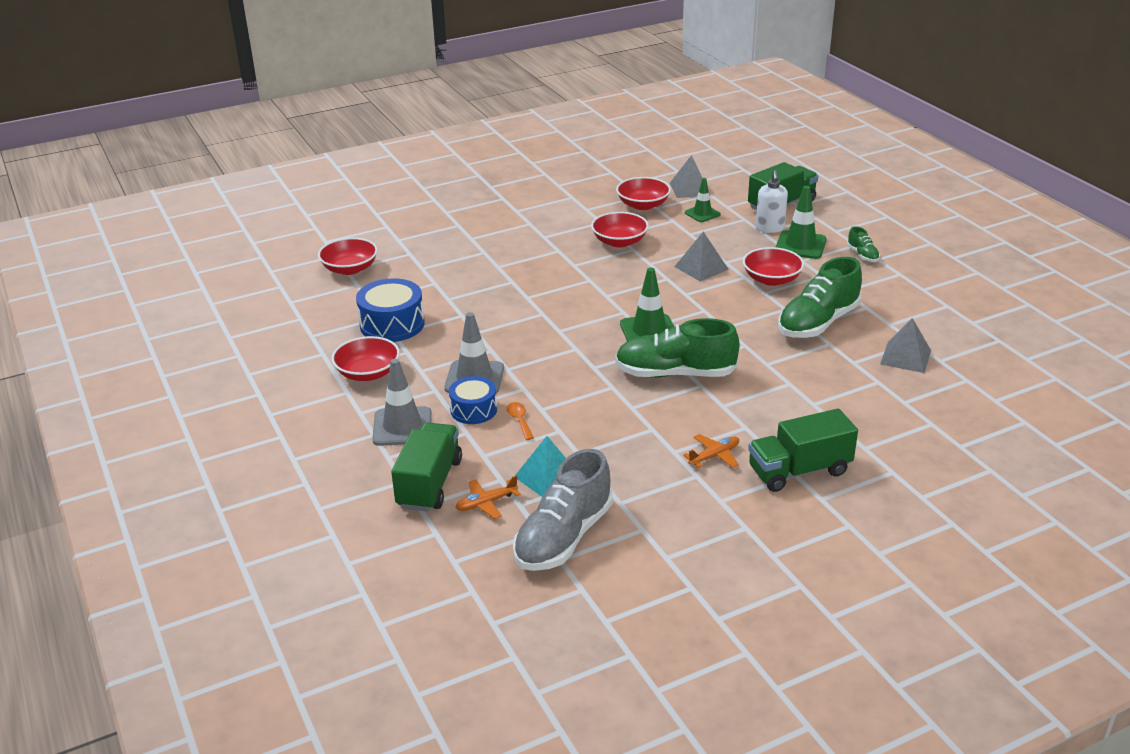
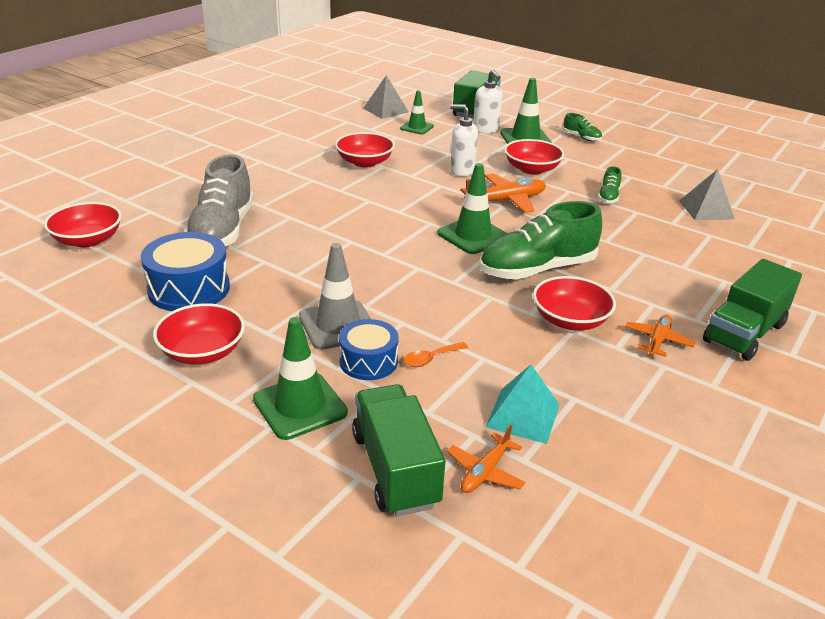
camera: 30 degrees left, 0 degrees up
(402, 427) = (300, 406): grey traffic cone -> green traffic cone
(519, 420) = (430, 359): orange spoon -> orange spoon turned 75 degrees counterclockwise
(563, 537) = (610, 484): grey shoe -> grey shoe (222, 231)
(643, 205) = (356, 129): red bowl -> red bowl (570, 320)
(701, 268) = (461, 171): grey pyramid -> white soap dispenser
(713, 306) = (506, 201): none -> orange plane
(818, 323) = (608, 197): green shoe -> green shoe, size x0.45

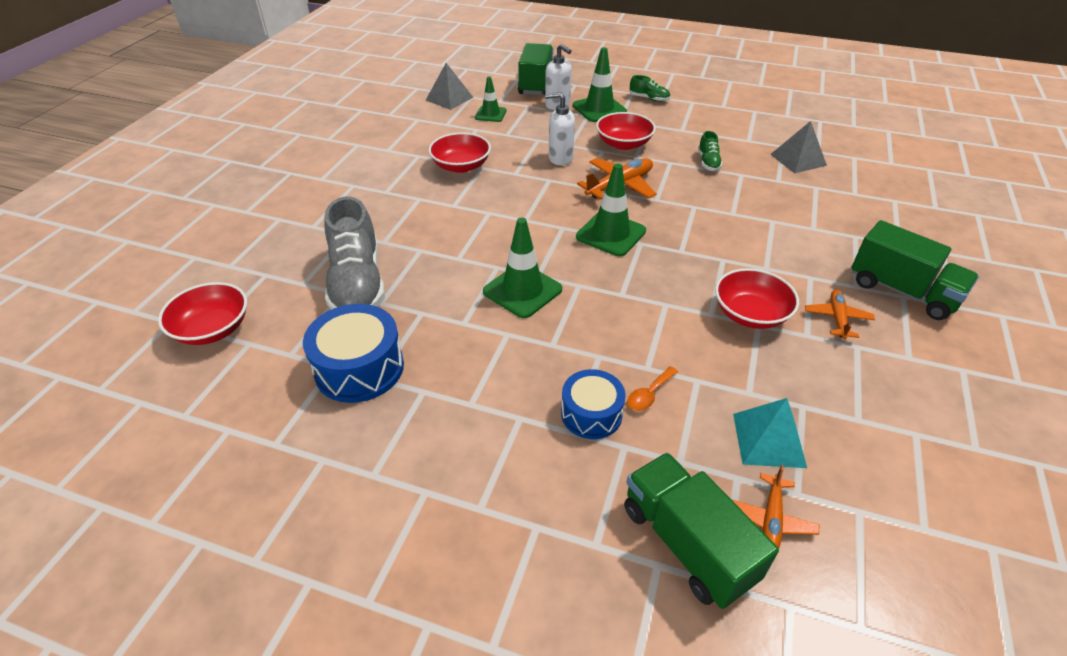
camera: 15 degrees left, 10 degrees up
(202, 352) = (416, 448): red bowl -> none
(300, 406) = (553, 490): green traffic cone -> green traffic cone (522, 290)
(338, 325) = (538, 376): grey traffic cone -> none
(537, 269) = (690, 261): green shoe -> none
(744, 333) = (902, 291): green truck -> green truck turned 75 degrees counterclockwise

